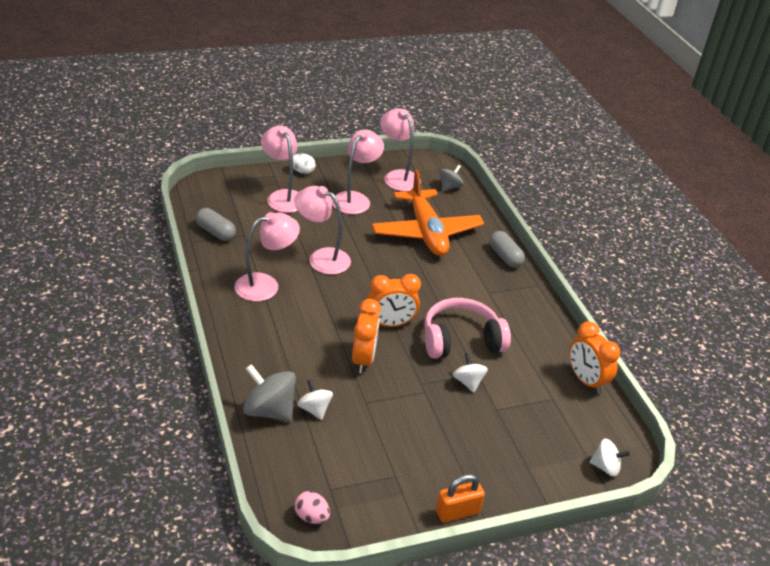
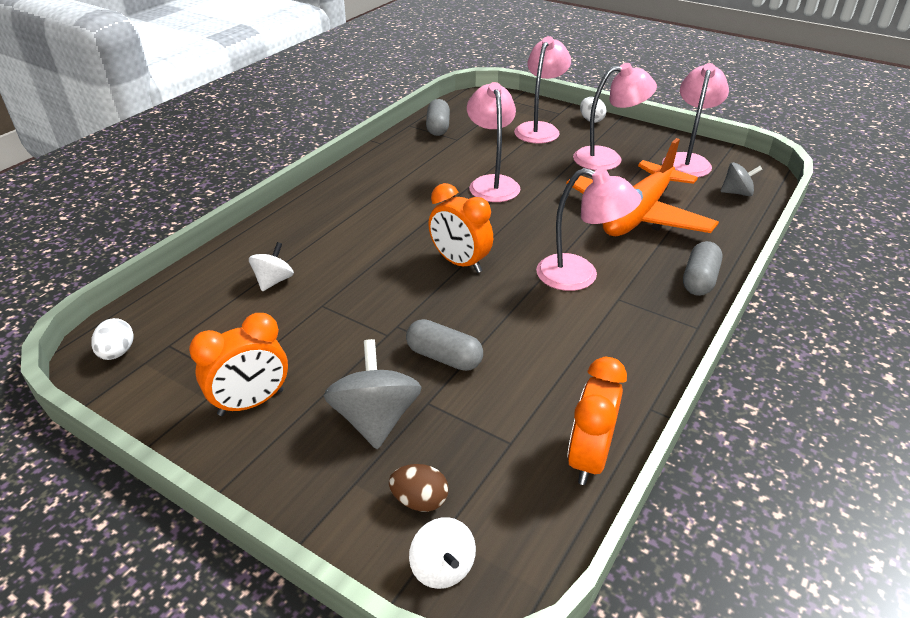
camera: 55 degrees right, 0 degrees up
(266, 285) = (408, 177): pink lamp -> pink lamp (579, 276)
(269, 410) = (243, 258): grey spinning top -> grey spinning top (375, 419)
(311, 517) = (117, 353): pink egg -> white egg
(363, 359) = (383, 273): orange clock -> orange clock (251, 402)
(457, 512) = (215, 456): orange padlock -> none
(461, 340) = (506, 318): pink headphones -> none
(468, 382) = (444, 357): white spinning top -> grey capsule
(560, 451) = (419, 500): none -> brown egg

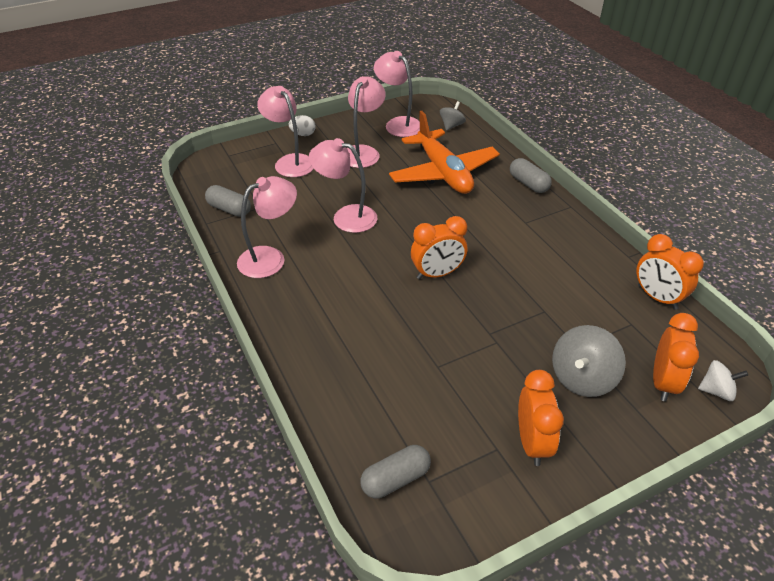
camera: 60 degrees left, 5 degrees up
(117, 353) = (418, 522): white egg -> none
(274, 281) = (384, 386): white spinning top -> none
(375, 419) = (582, 378): grey spinning top -> grey spinning top turned 75 degrees counterclockwise
(419, 500) = (663, 382): brown egg -> orange clock
(444, 357) = (538, 322): grey capsule -> grey capsule (396, 479)
(579, 276) = (492, 227): pink lamp -> pink lamp (270, 258)

